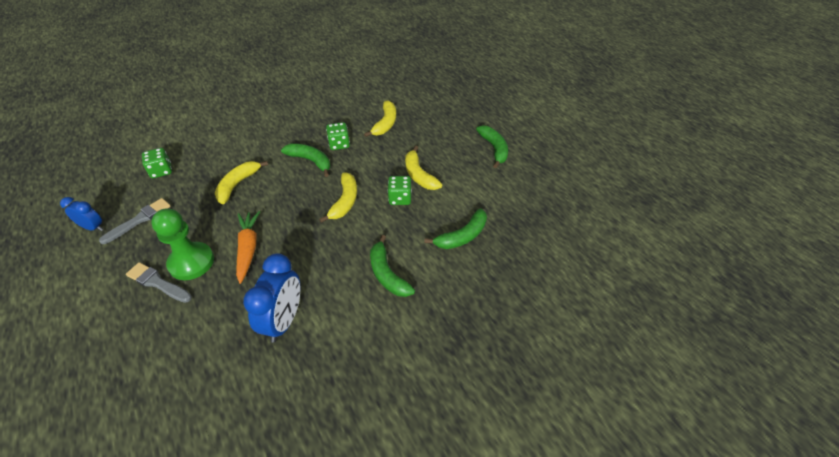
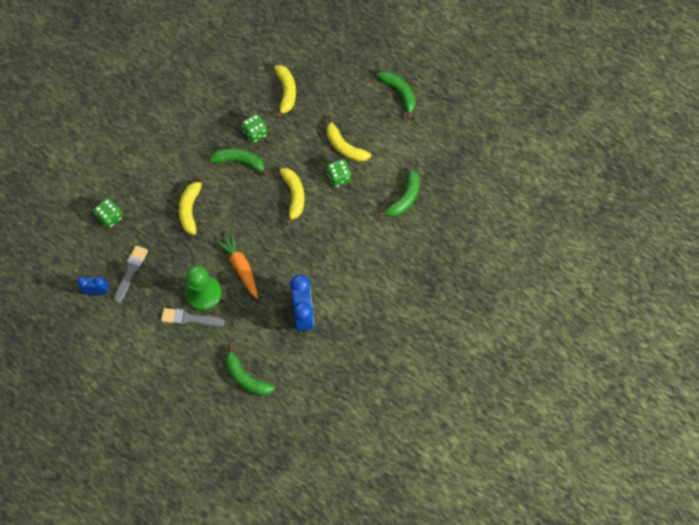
camera: 20 degrees left, 20 degrees up
(387, 274) = (360, 252): green banana -> green banana (246, 377)

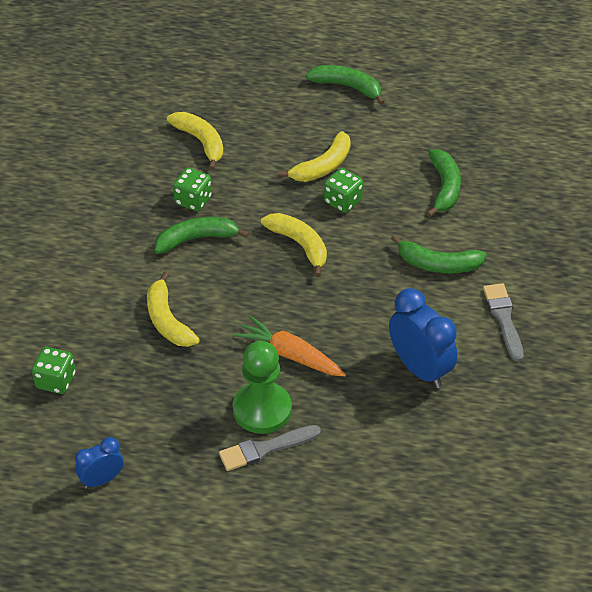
camera: 30 degrees left, 20 degrees down
(131, 271) = (135, 432): grey brush -> grey brush (503, 318)
(246, 377) = (402, 481): green banana -> green banana (438, 264)
(344, 146) = (322, 166): yellow banana -> yellow banana turned 60 degrees counterclockwise

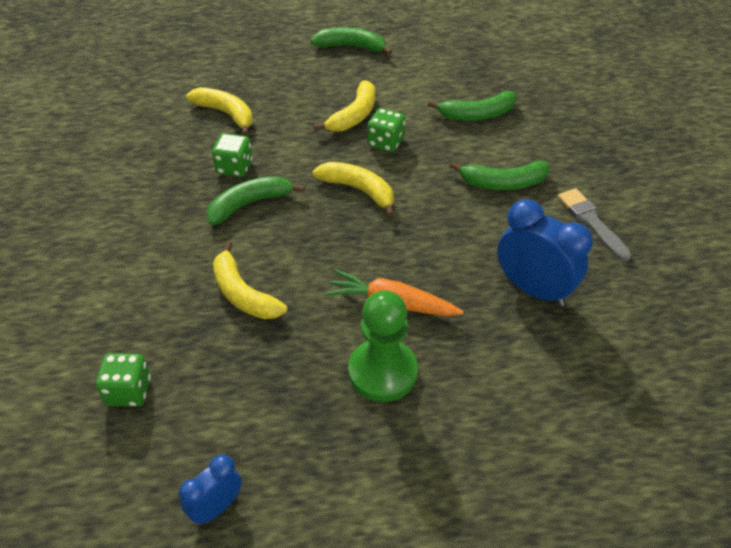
camera: 15 degrees left, 0 degrees up
(265, 449) = (403, 418): grey brush -> none
(444, 188) = (477, 115): green banana -> green banana turned 90 degrees clockwise

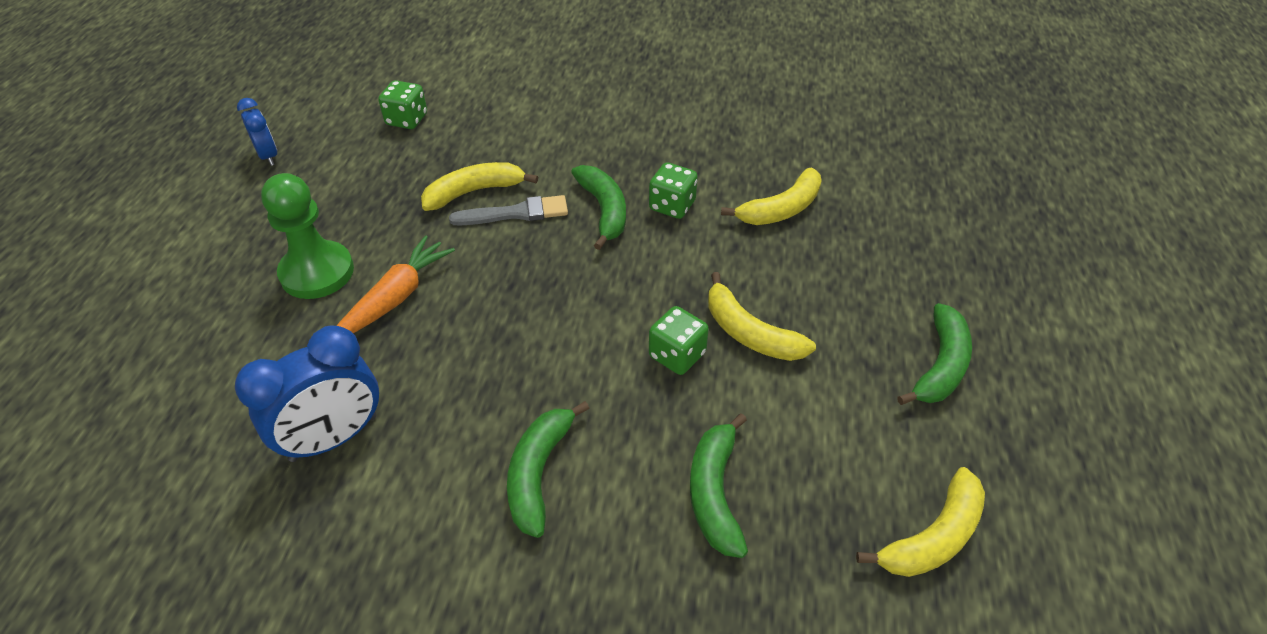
camera: 105 degrees right, 0 degrees up
(359, 190) = (589, 307): yellow banana -> yellow banana (933, 537)
(591, 222) = (407, 563): grey brush -> grey brush (516, 213)

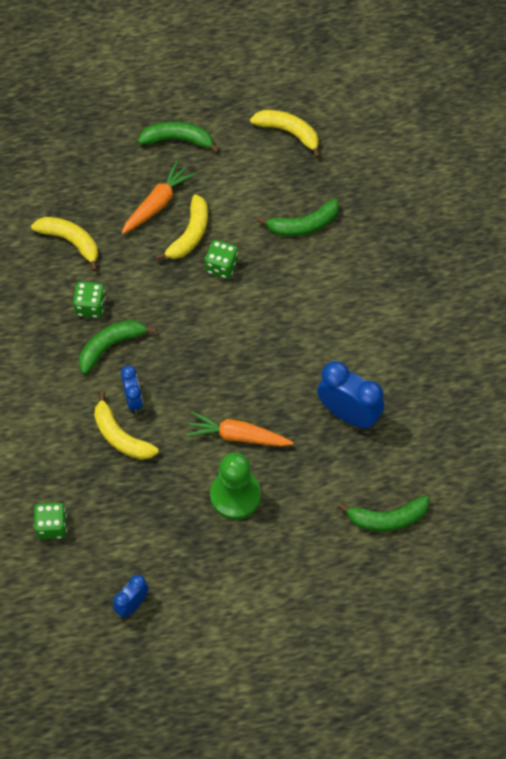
camera: 110 degrees left, 15 degrees up
(516, 213) = (133, 400): grey brush -> blue clock
(539, 473) = (326, 306): green banana -> green banana (387, 518)
(819, 310) = (157, 203): none -> orange carrot

